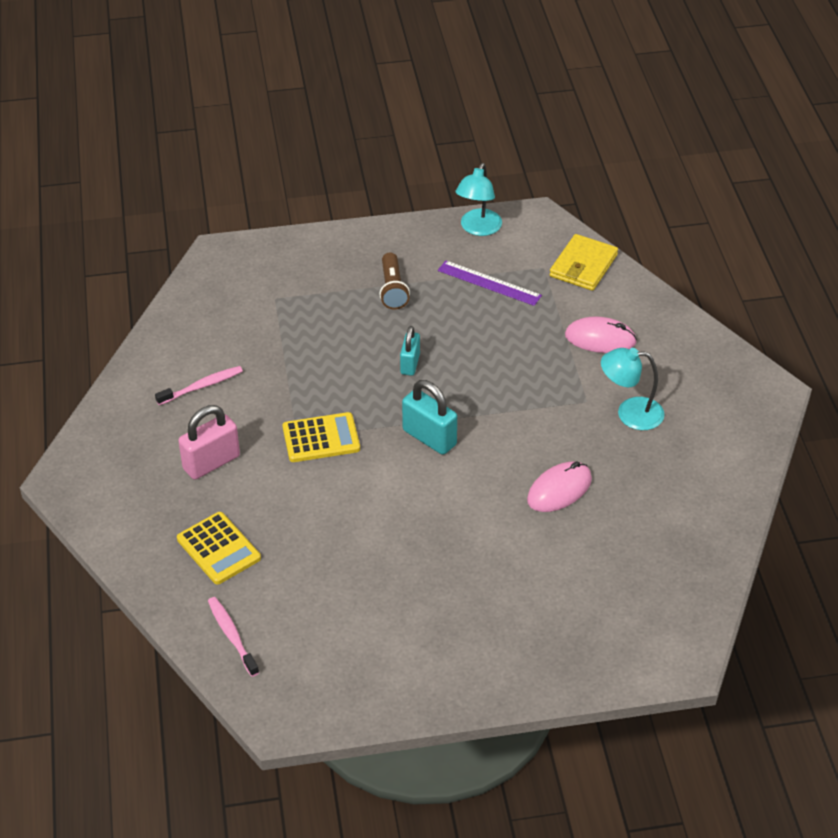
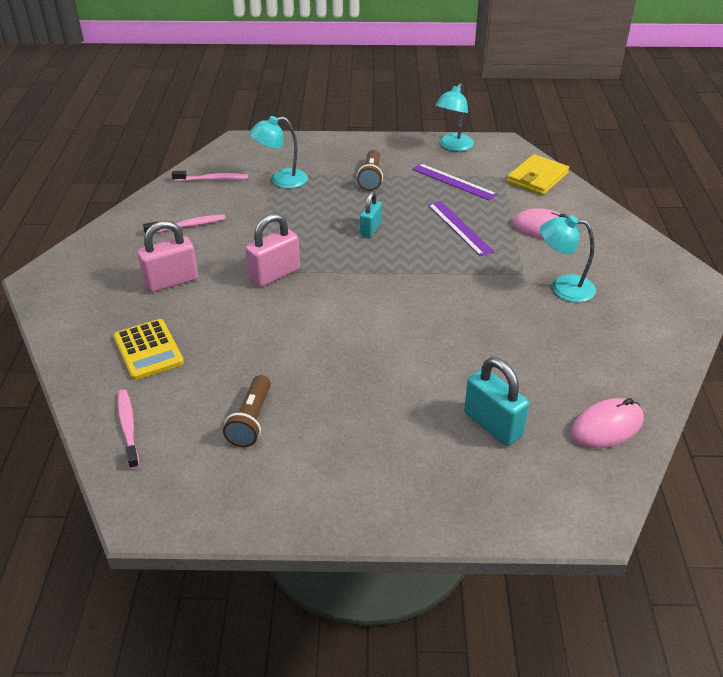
camera: 10 degrees right, 5 degrees down
(207, 315) = (212, 179): none -> pink toothbrush
(288, 306) = (281, 180): none -> turquoise lamp
(321, 438) = (274, 274): yellow calculator -> pink padlock
(350, 610) = (251, 420): none -> brown flashlight
(429, 437) = (372, 285): turquoise padlock -> turquoise padlock (492, 425)
(508, 349) = (459, 227): none -> purple ruler
(559, 490) = (484, 341): pink mouse -> pink mouse (607, 426)

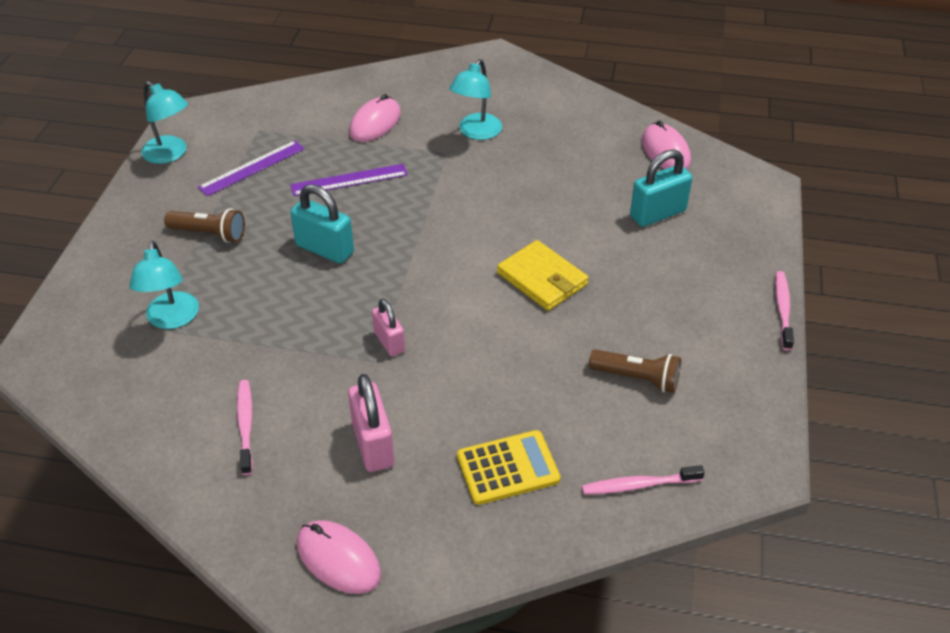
camera: 80 degrees left, 5 degrees up
(73, 281) = (338, 559): none -> pink mouse
(212, 179) = (131, 393): pink toothbrush -> pink toothbrush (782, 309)
(274, 274) = (389, 342): pink padlock -> pink padlock, size x0.64
(370, 229) = (325, 249): turquoise padlock -> turquoise padlock, size x1.55
(537, 178) = (275, 106): yellow wallet -> yellow wallet (542, 279)

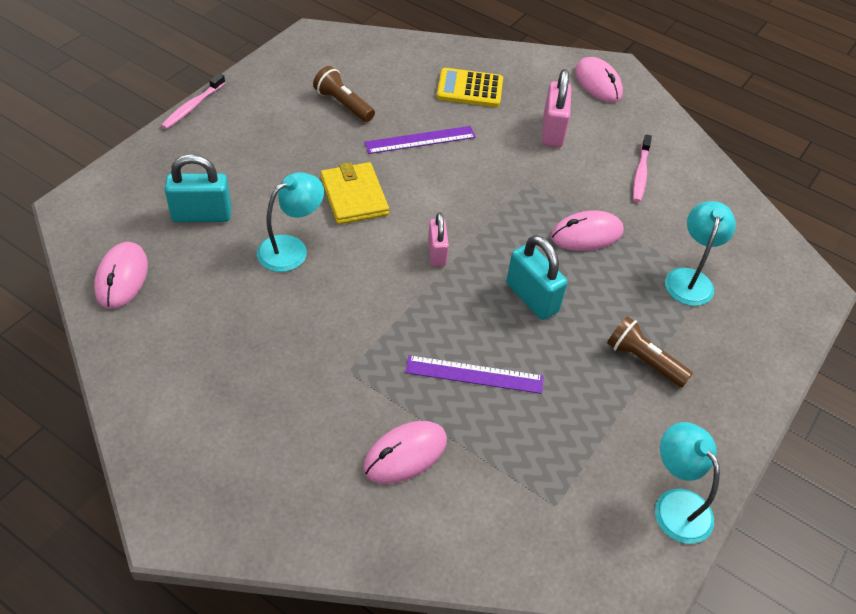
camera: 160 degrees left, 5 degrees up
(252, 168) = (578, 438): purple ruler -> purple ruler (420, 140)
(290, 326) = (586, 234): none -> pink mouse
(389, 342) = (510, 193): pink padlock -> pink padlock (437, 253)
(476, 132) = (296, 387): turquoise lamp -> turquoise lamp (291, 248)
(639, 485) = (395, 54): pink toothbrush -> none

